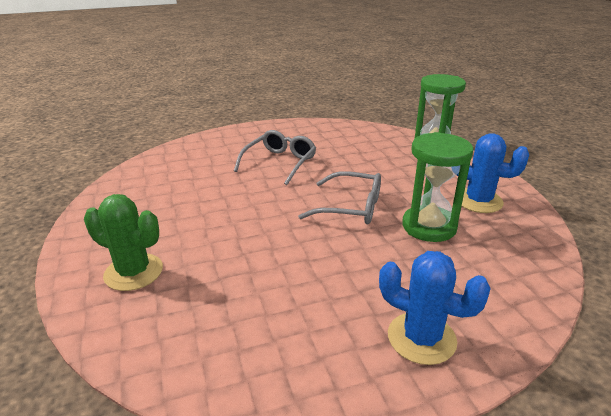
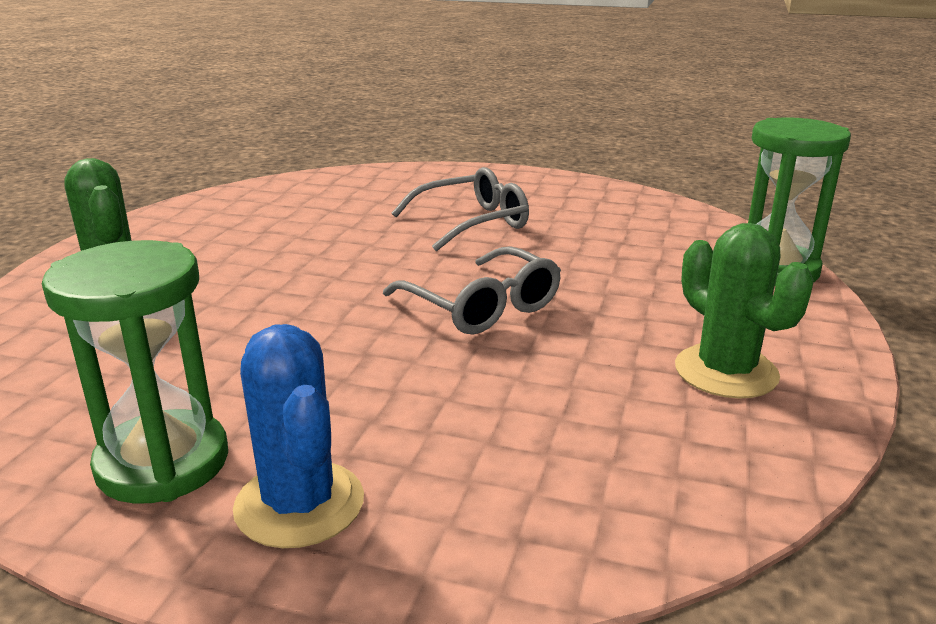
camera: 35 degrees right, 5 degrees down
(429, 226) = (565, 374): green hourglass -> green hourglass (163, 463)
(478, 201) = (726, 372): blue cactus -> green cactus

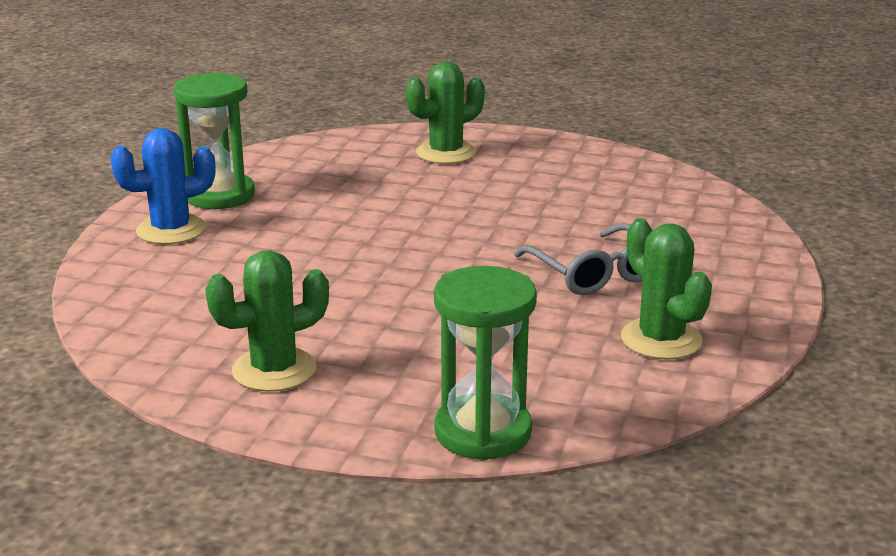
camera: 90 degrees right, 0 degrees up
(481, 306) = (401, 276): grey glasses -> none
(590, 207) = (661, 339): none -> green cactus

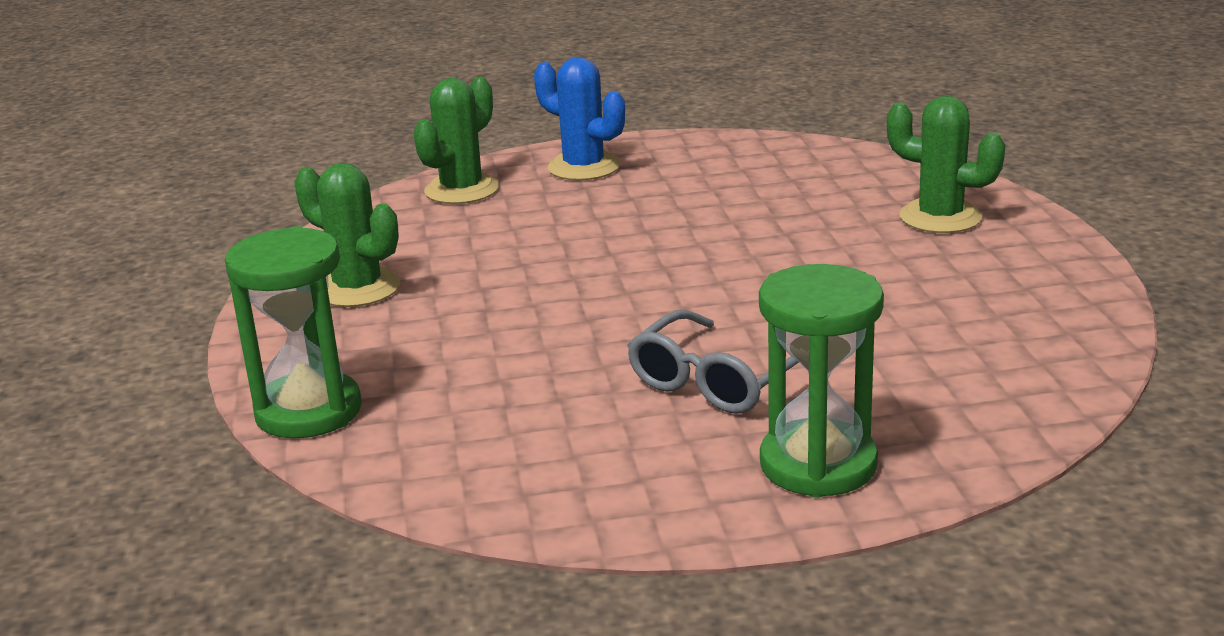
camera: 65 degrees right, 0 degrees up
(220, 195) = (680, 160): green hourglass -> green hourglass (818, 464)
(661, 339) = (586, 460): green cactus -> green cactus (461, 190)

